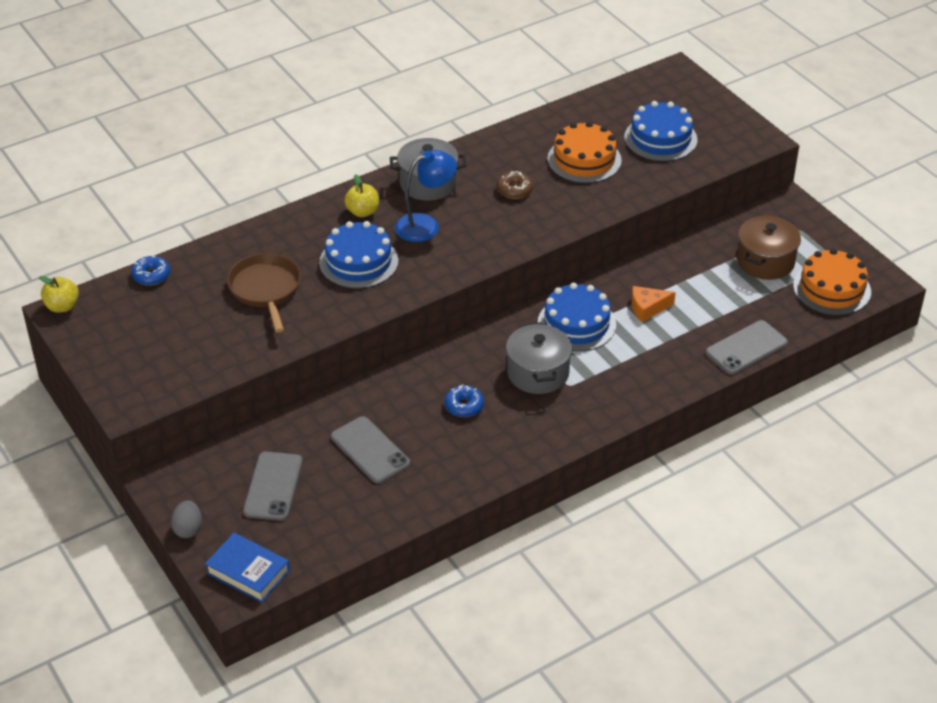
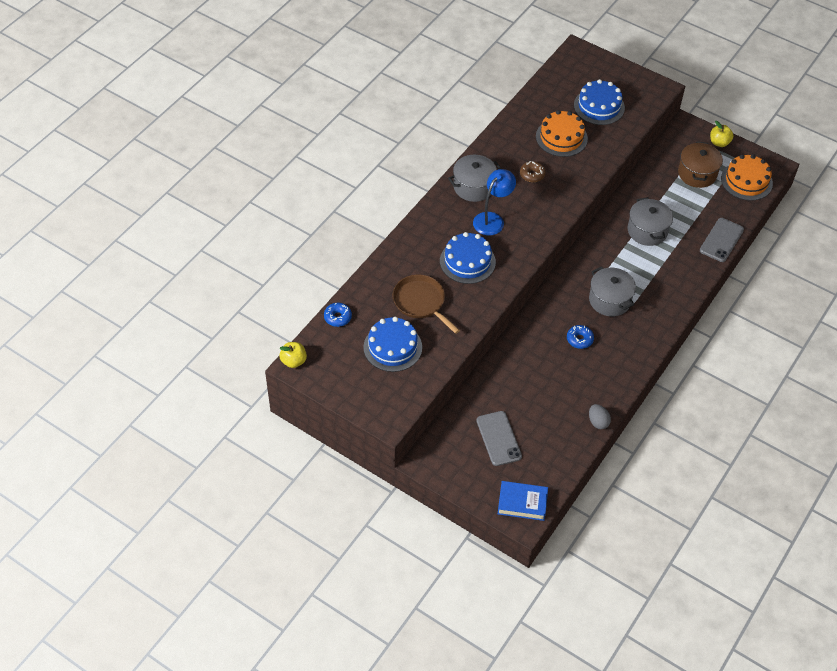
camera: 25 degrees left, 10 degrees up
(188, 529) = (465, 488): grey egg -> grey egg (598, 422)
(362, 212) = (445, 222): yellow apple -> yellow apple (719, 142)
(370, 450) = (542, 391): grey phone -> none
(576, 324) = (611, 256): blue cake -> blue cake (392, 347)
(647, 308) = (647, 231): orange cheese -> grey pot

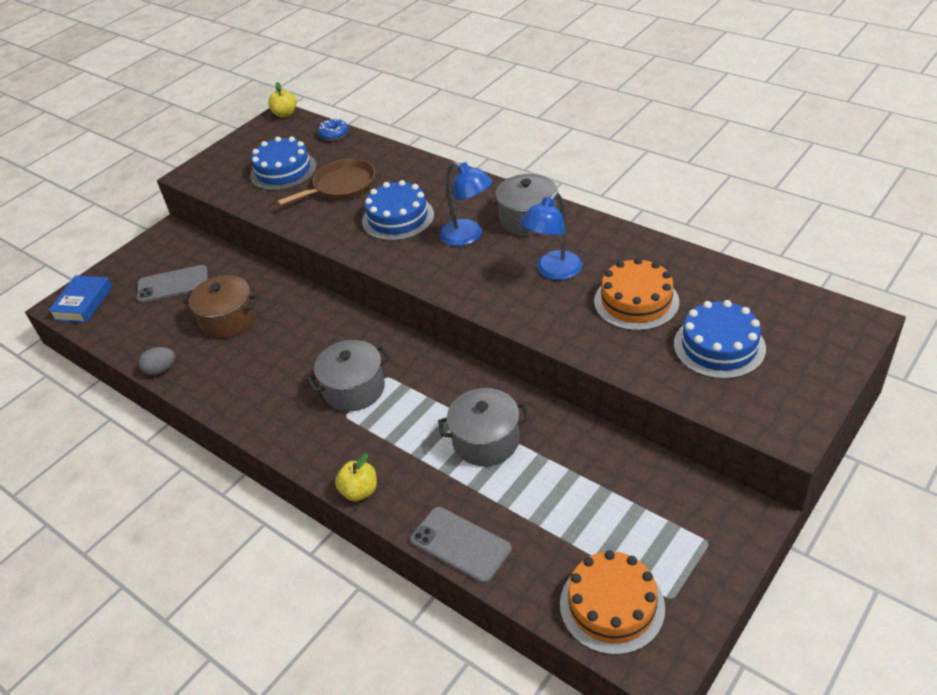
camera: 100 degrees right, 10 degrees down
(532, 174) = (553, 271): brown donut -> blue lamp
(579, 339) = (293, 355): blue donut -> none
(697, 174) = (623, 523): brown pot -> brown pot (228, 320)
(719, 142) = (714, 569): yellow apple -> yellow apple (359, 491)

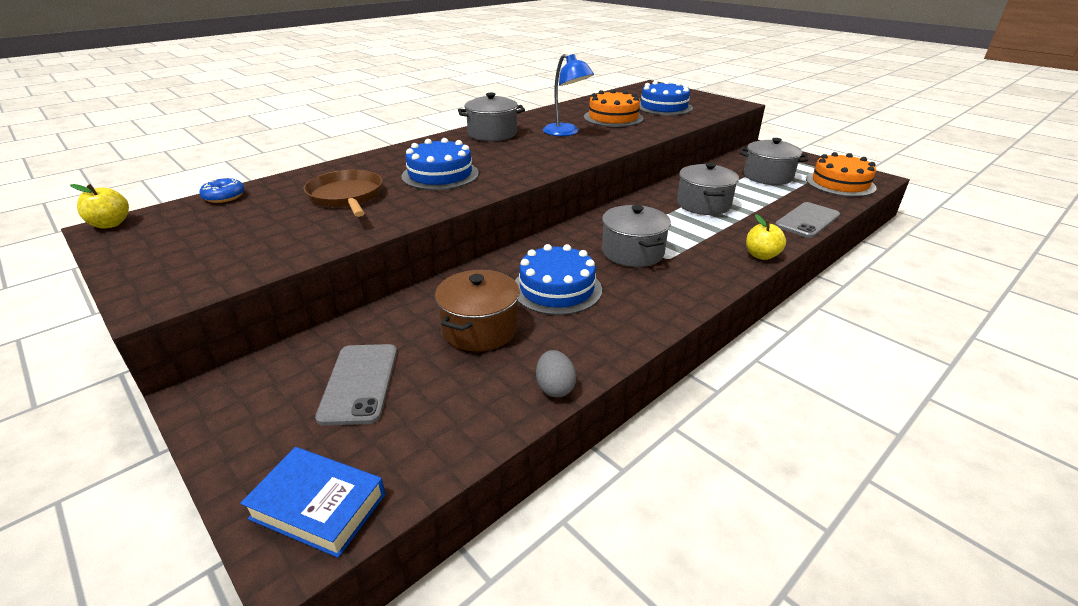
camera: 85 degrees left, 10 degrees down
(283, 171) = (261, 228): blue cake -> blue cake (557, 289)
(468, 236) = (497, 152): blue lamp -> none
(610, 513) = (768, 176): none -> grey pot

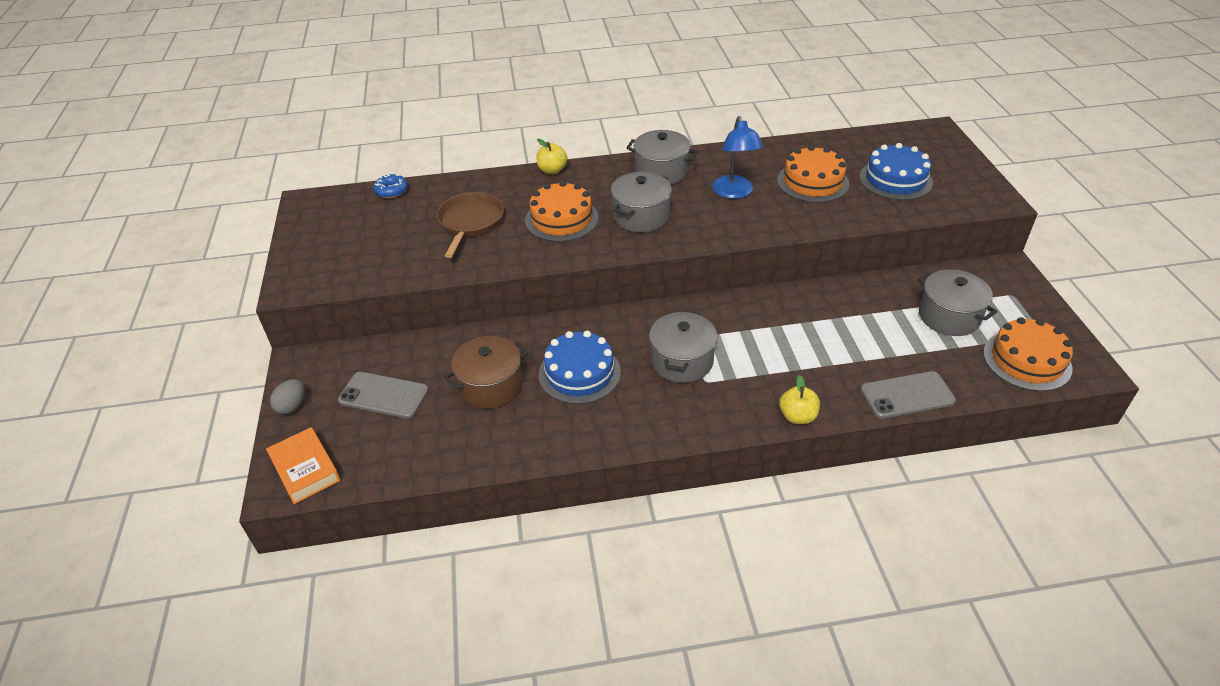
camera: 35 degrees right, 10 degrees up
(110, 224) = (309, 198): yellow apple -> yellow apple (552, 170)
(318, 506) = (305, 469): blue book -> orange book
(359, 383) = (383, 395): grey phone -> grey phone turned 75 degrees clockwise
(440, 175) = (561, 219): blue cake -> orange cake
(555, 388) = (492, 460): grey egg -> grey egg (292, 406)
(703, 204) = (821, 329): grey pot -> grey pot (641, 216)

